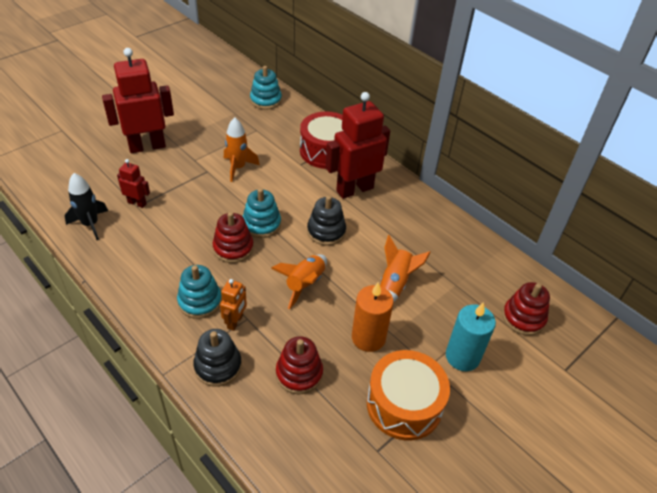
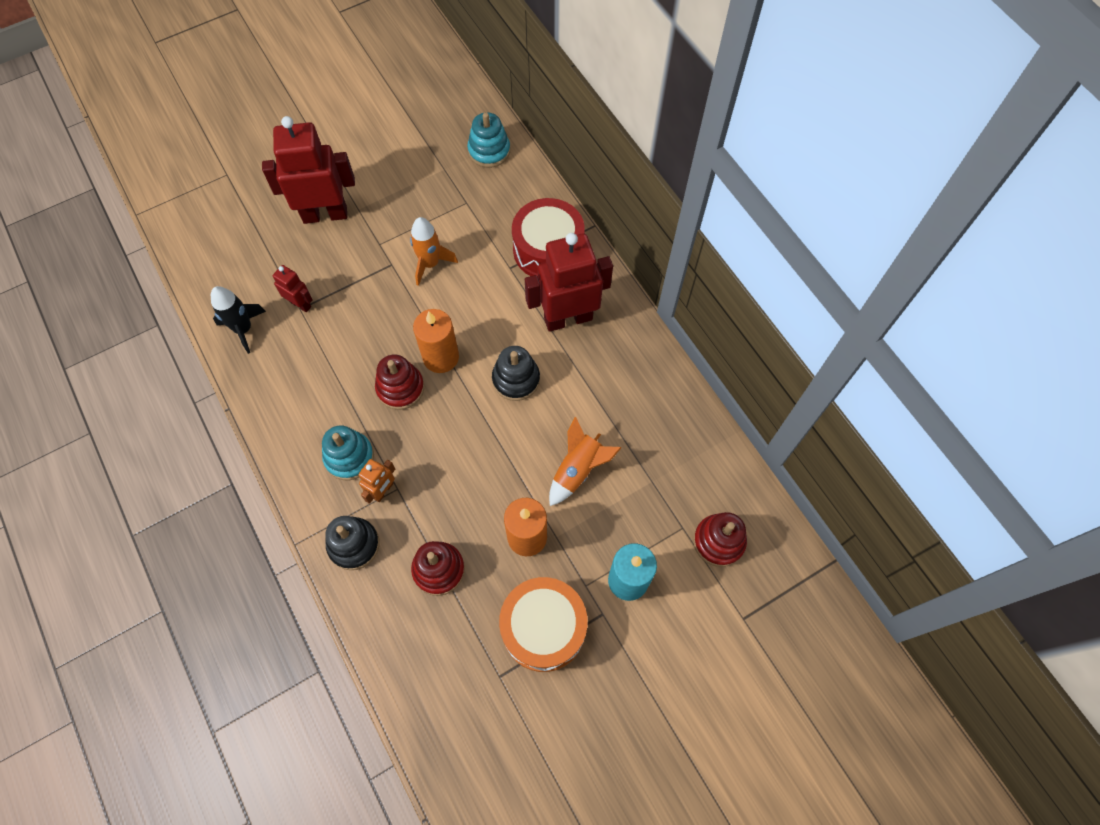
camera: 15 degrees right, 20 degrees up
(261, 224) = (441, 357): turquoise stacking toy -> orange candle
(304, 284) = (472, 452): orange rocket -> none

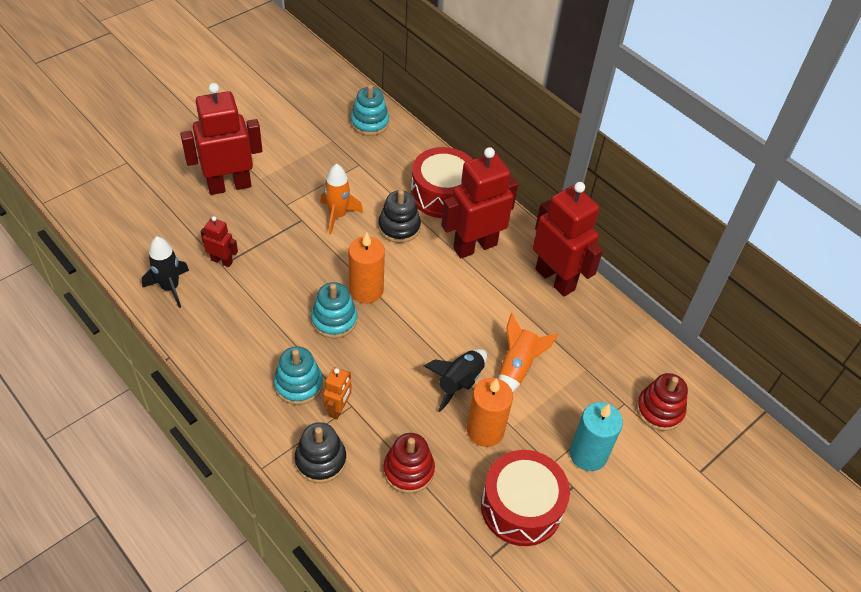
camera: 15 degrees left, 15 degrees down
(400, 388) = (334, 320): red stacking toy -> turquoise stacking toy
(513, 478) = (459, 382): none -> black rocket
(516, 379) = (440, 300): black stacking toy -> black stacking toy (399, 227)
(543, 628) = (521, 507): orange drum -> red drum
(646, 369) = (555, 279): none -> red robot

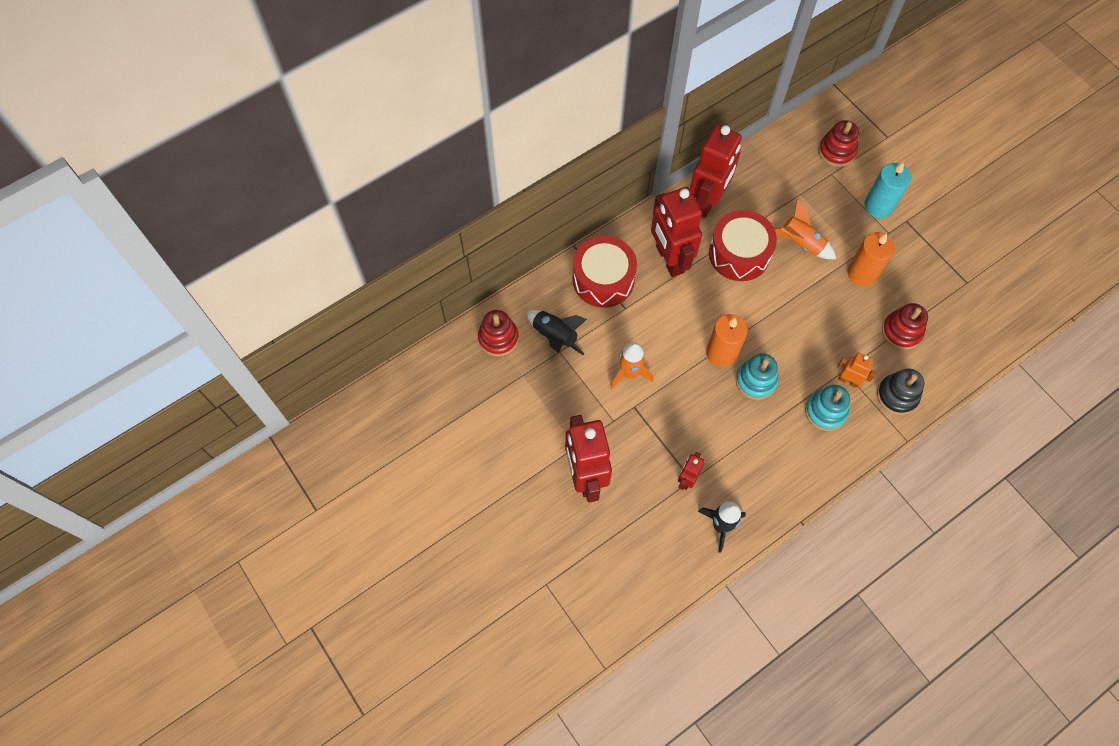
camera: 80 degrees left, 15 degrees up
(369, 123) = (498, 338): turquoise stacking toy -> red stacking toy
(399, 227) = (645, 320): black stacking toy -> none
(459, 382) = (817, 287): black rocket -> black rocket (555, 336)
(521, 507) = (926, 257): red drum -> red drum (739, 254)
(555, 279) = (707, 201): red robot -> red robot turned 150 degrees clockwise

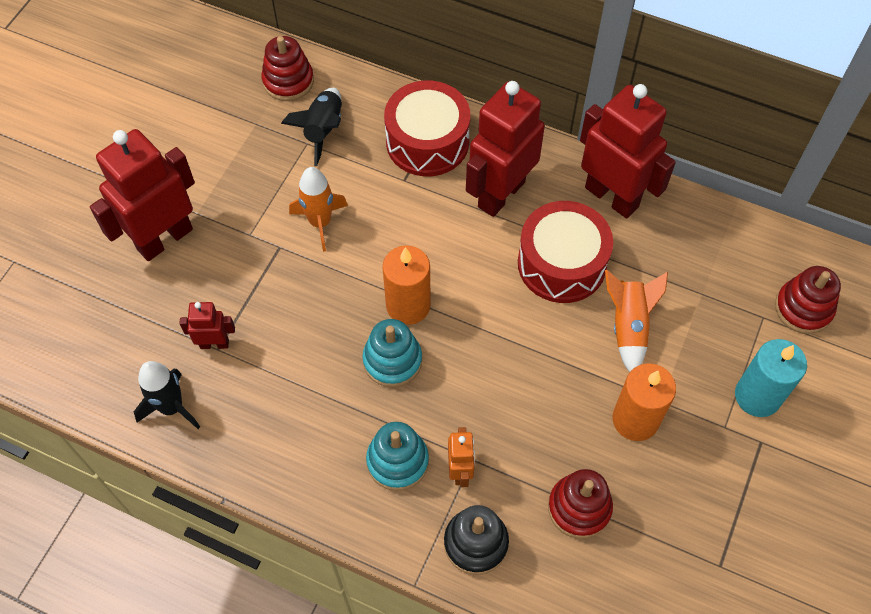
camera: 60 degrees right, 5 degrees down
(707, 201) = (612, 197): red robot -> red robot turned 135 degrees counterclockwise

